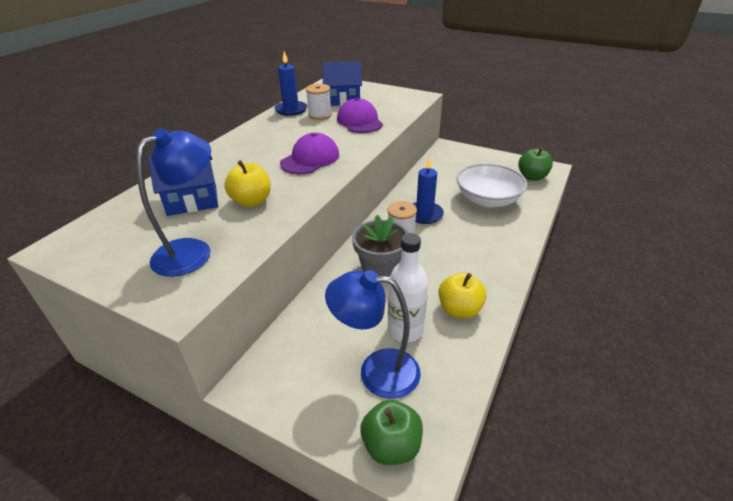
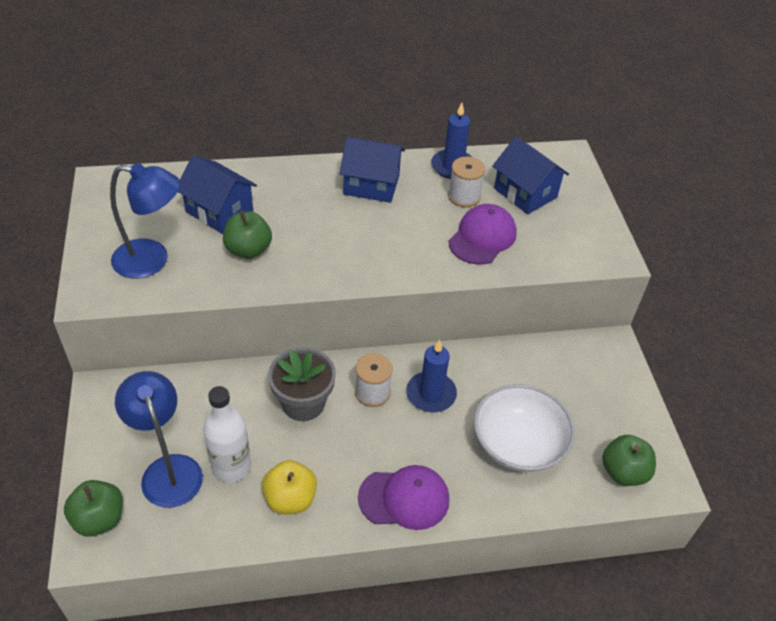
camera: 50 degrees right, 10 degrees up
(251, 201) = (248, 250): yellow apple -> green apple
(264, 137) = (371, 185): none -> blue house
(310, 159) = (358, 245): purple cap -> purple cap (404, 498)

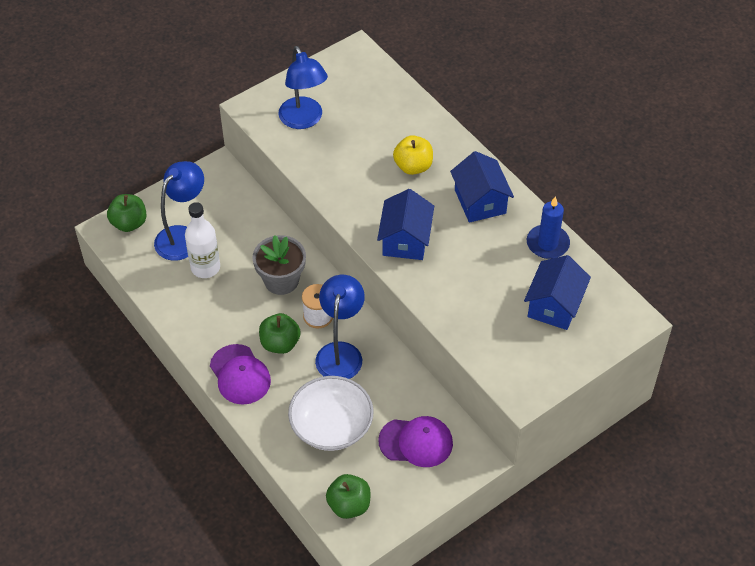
camera: 65 degrees right, 5 degrees up
(219, 211) = (378, 128): blue house -> blue house (405, 240)
(248, 250) = (352, 165): green apple -> green apple (280, 343)
(290, 499) = (201, 311): yellow apple -> yellow apple (413, 166)
(431, 394) = (340, 352): blue candle -> blue lamp
(464, 196) = (515, 266): white spool -> none
(482, 237) = (474, 297): purple cap -> purple cap (416, 442)

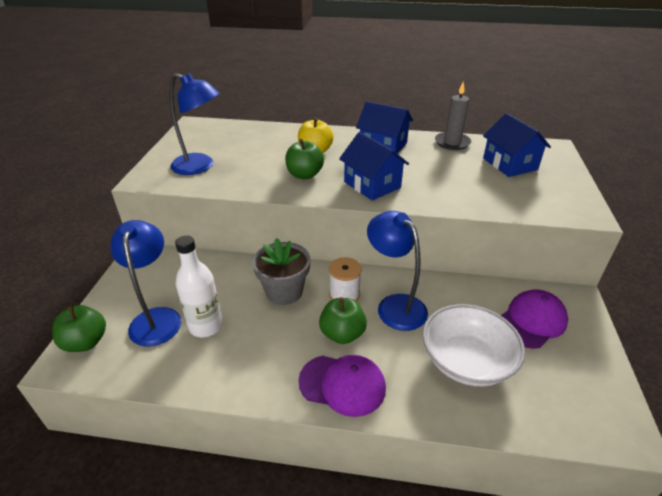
camera: 45 degrees left, 15 degrees down
(349, 505) = (574, 411): green apple -> green apple (304, 175)
(547, 243) = (452, 143): blue candle -> grey candle

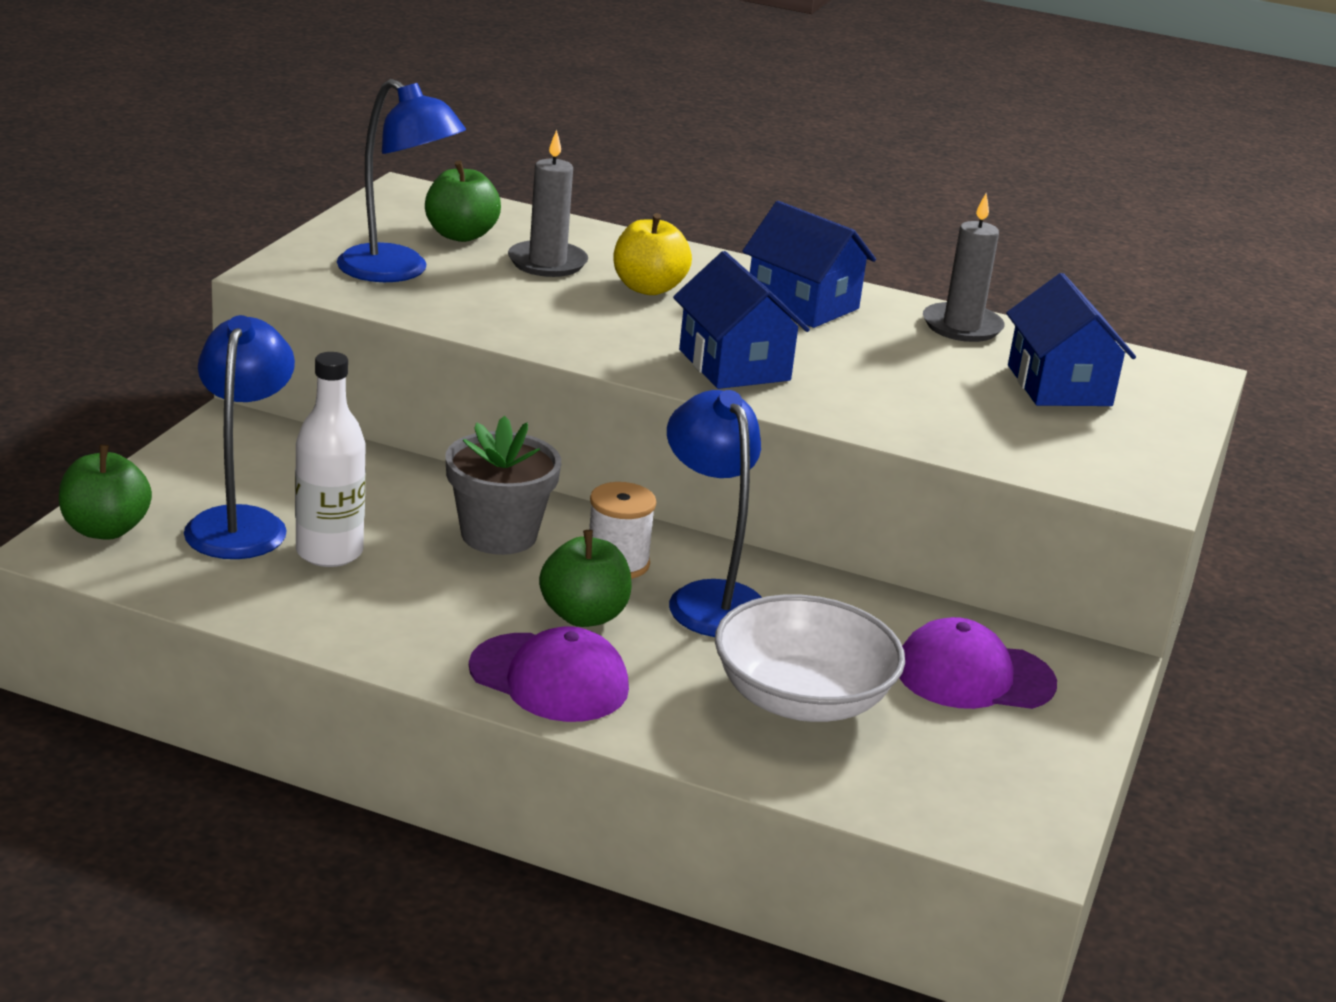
camera: 10 degrees right, 10 degrees down
(266, 147) = (547, 263): none -> grey candle
(304, 175) = (604, 323): green apple -> green apple (461, 235)
(531, 321) = (974, 676): purple cap -> purple cap turned 150 degrees counterclockwise

